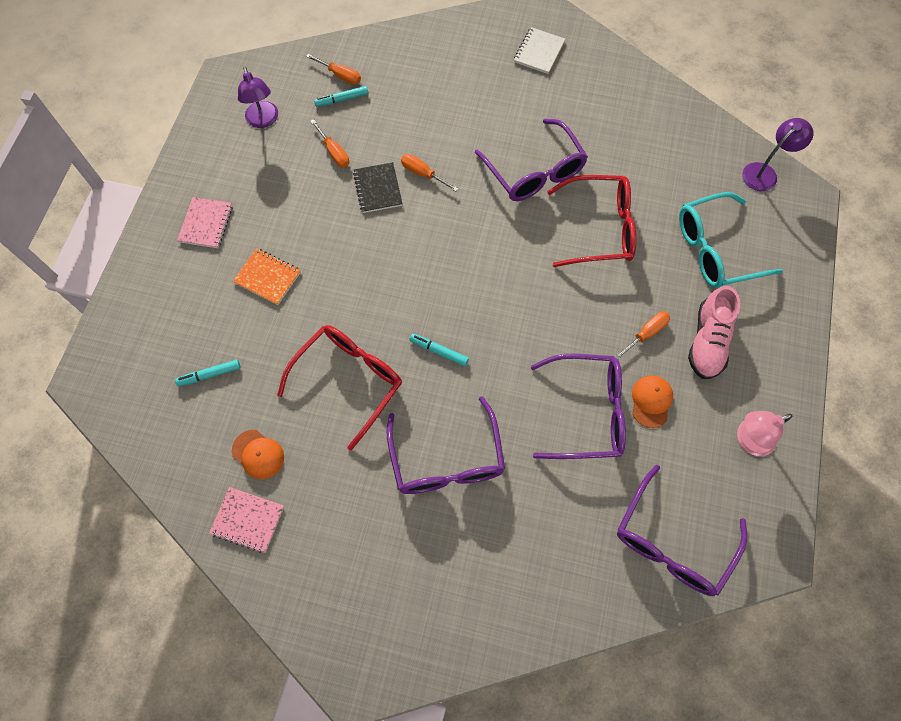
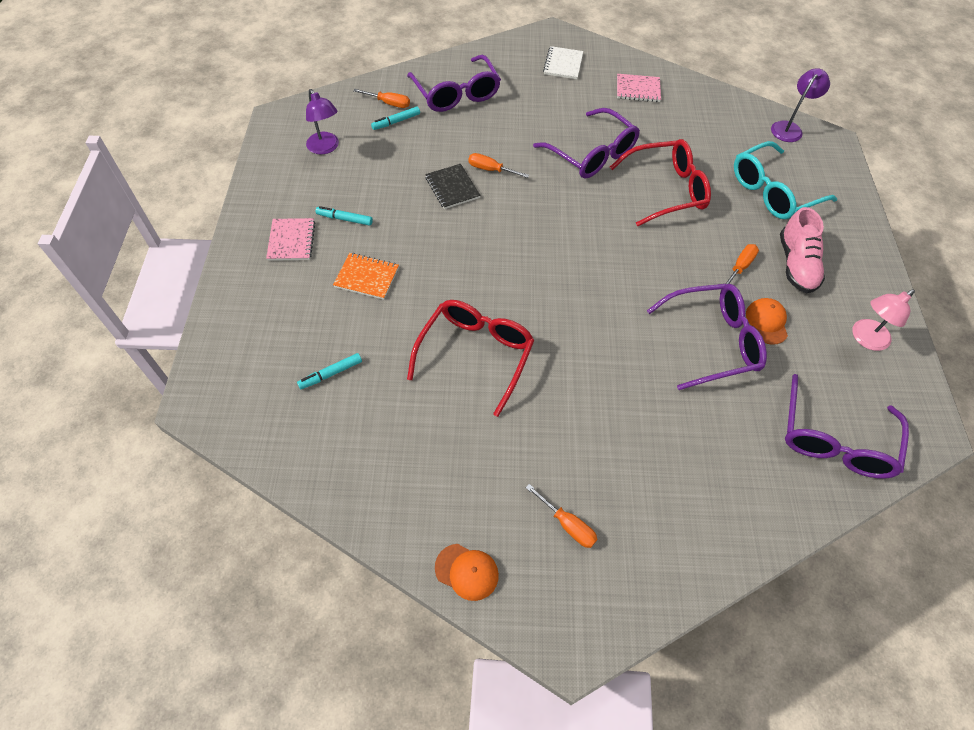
camera: 15 degrees left, 10 degrees down
(248, 520) = (409, 505): pink notebook -> pink notebook (638, 89)
(258, 454) = (402, 439): orange cap -> orange cap (467, 571)
(334, 152) = (401, 164): orange screwdriver -> orange screwdriver (567, 524)
(439, 351) = (555, 314): turquoise marker -> turquoise marker (344, 219)
(447, 460) = (595, 408): purple glasses -> purple glasses (456, 94)

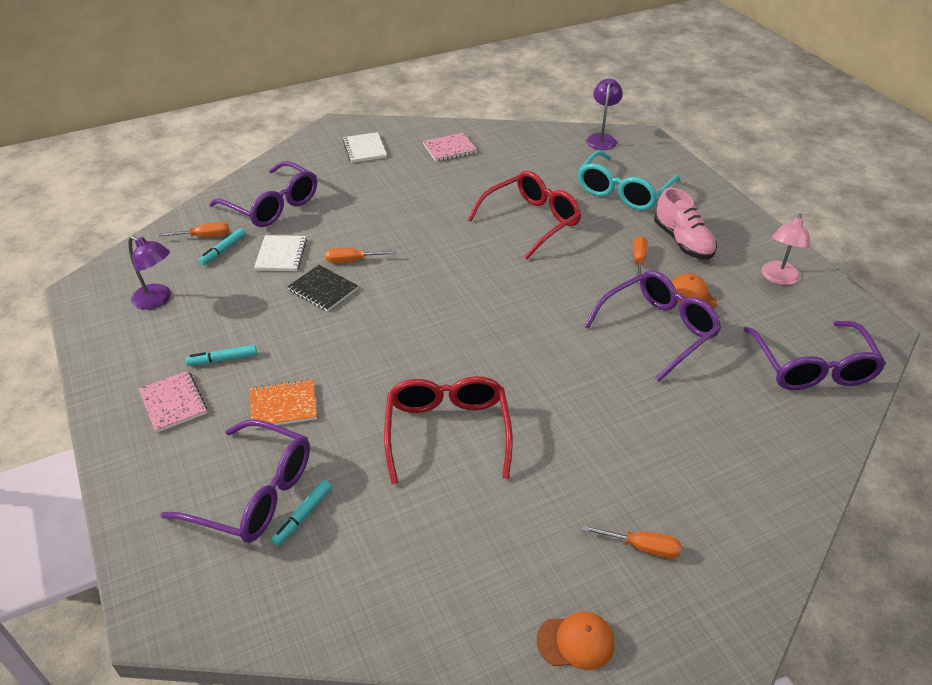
camera: 25 degrees left, 15 degrees down
(438, 143) = (281, 255): none -> white notebook
(592, 154) = (443, 215): purple glasses -> purple glasses (254, 493)

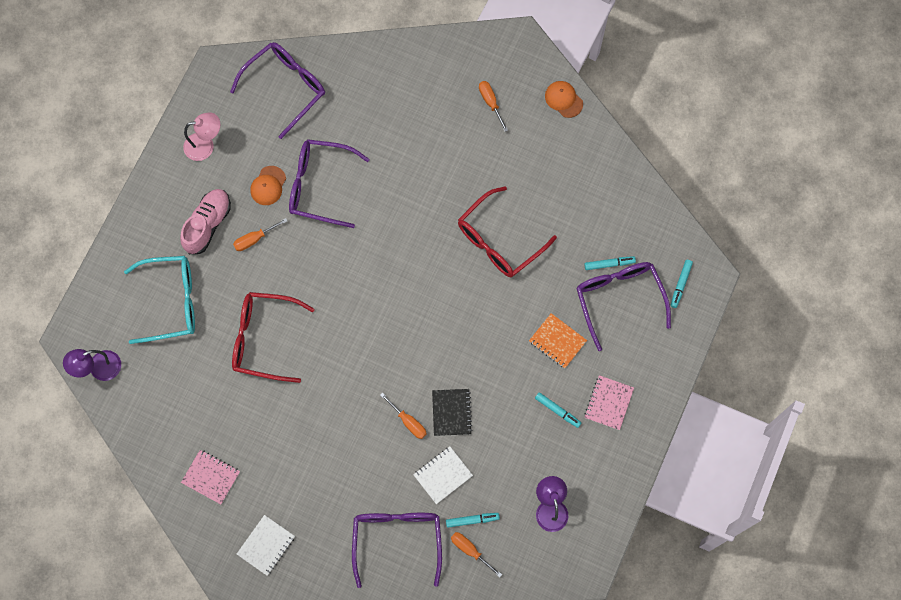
camera: 130 degrees left, 30 degrees up
(189, 573) = (680, 284): none -> turquoise marker

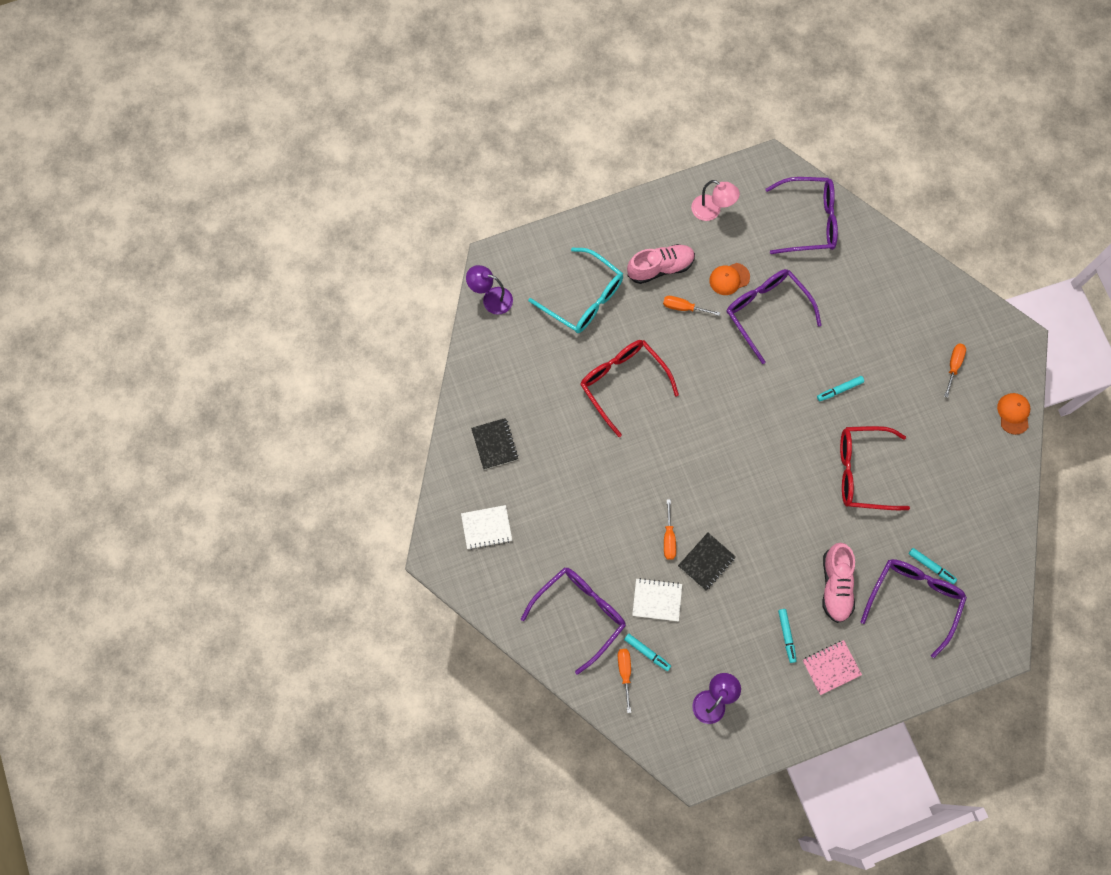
camera: 45 degrees right, 0 degrees up
(211, 477) = (495, 444): pink notebook -> black notebook
(557, 341) = (835, 585): orange notebook -> pink shoe
(680, 284) = (973, 634): turquoise marker -> turquoise marker (839, 390)

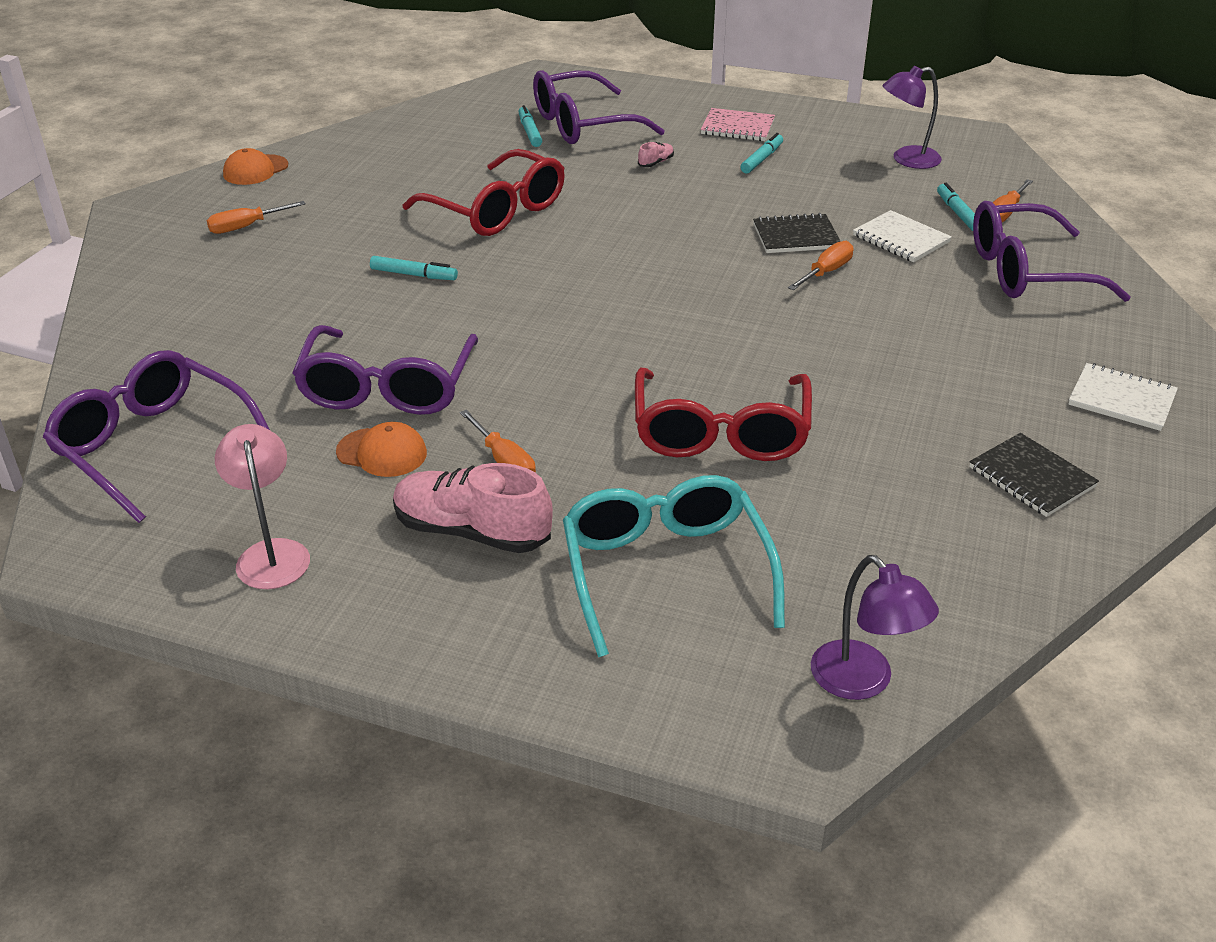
camera: 140 degrees left, 35 degrees down
(495, 444) = (1031, 477): black notebook -> black notebook turned 60 degrees counterclockwise
(835, 585) = (656, 163): pink shoe -> pink shoe, size x0.42

